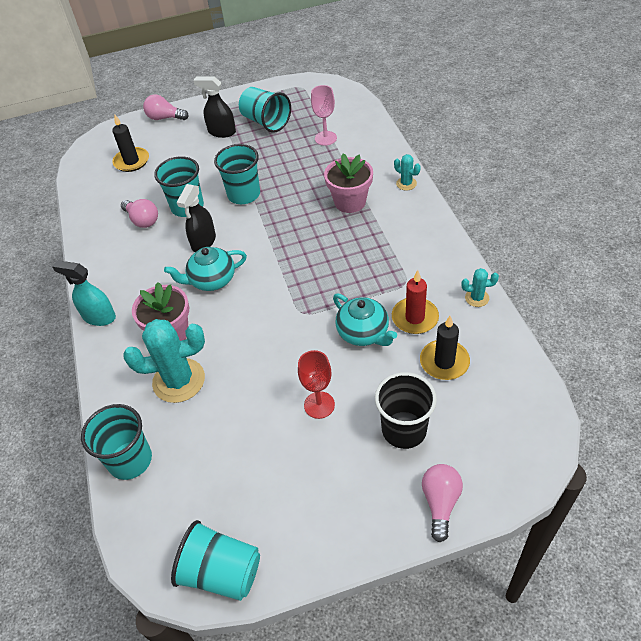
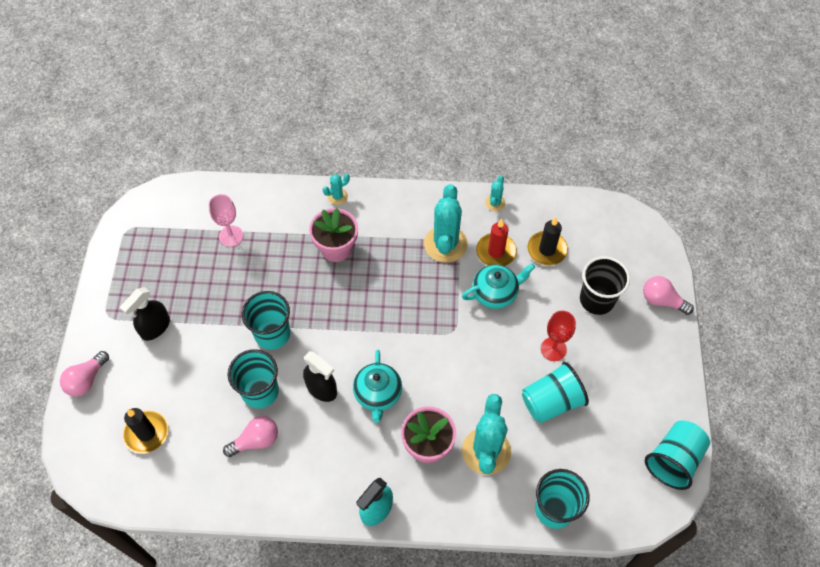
camera: 75 degrees left, 10 degrees up
(266, 122) = (167, 280): turquoise cup -> turquoise cup (551, 402)
(400, 275) = (445, 244): none -> turquoise cactus

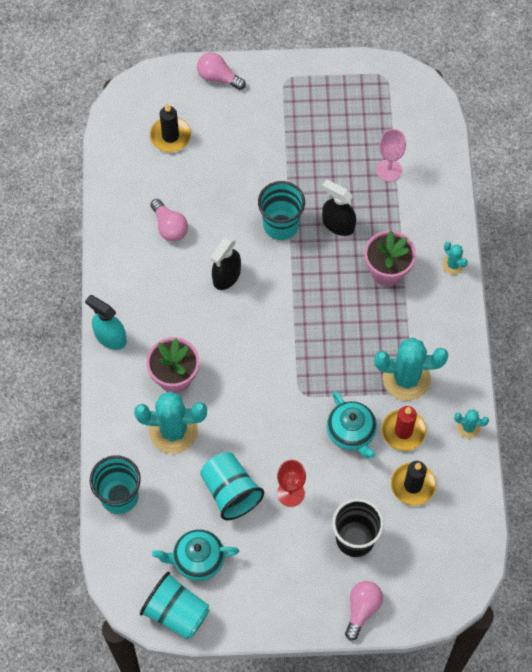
camera: 85 degrees right, 5 degrees up
(155, 327) = (277, 122): black spray bottle -> black spray bottle (338, 224)
(260, 391) = (219, 223): turquoise cup -> none
(377, 394) = (225, 327): turquoise teapot -> turquoise teapot (197, 559)

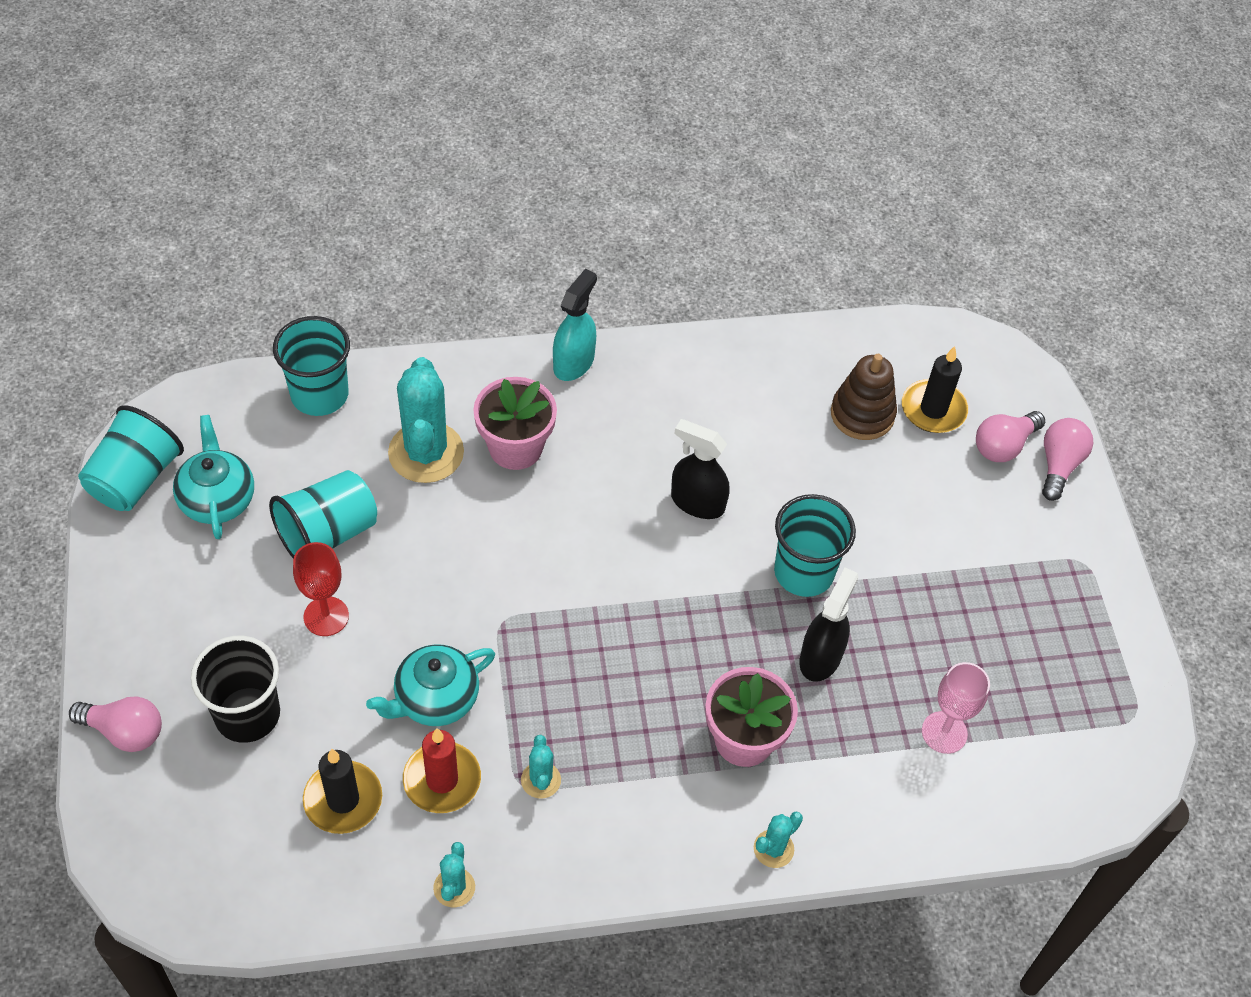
camera: 80 degrees right, 10 degrees down
(169, 227) = (771, 421): pink light bulb -> pink light bulb (1004, 446)
(170, 175) = (862, 414): none -> brown stacking toy
(406, 378) = (541, 780): turquoise cactus -> turquoise cactus, size x0.48

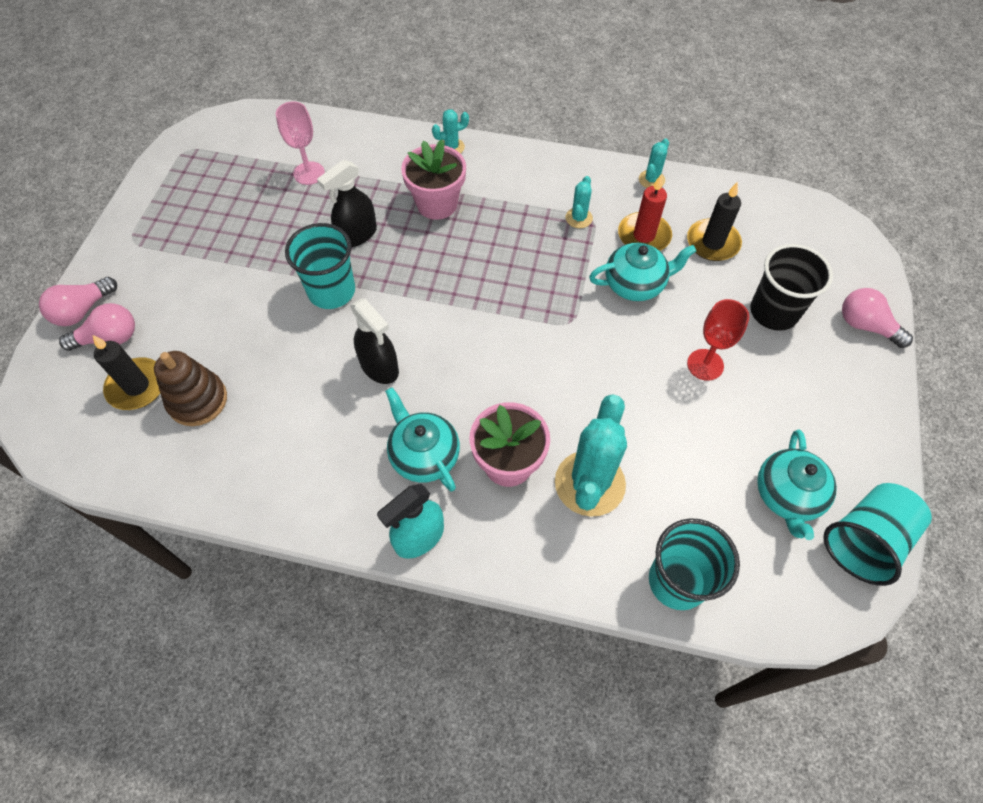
camera: 155 degrees left, 5 degrees up
(327, 534) = (693, 432): turquoise cup -> none
(604, 431) = (424, 455): none -> turquoise teapot

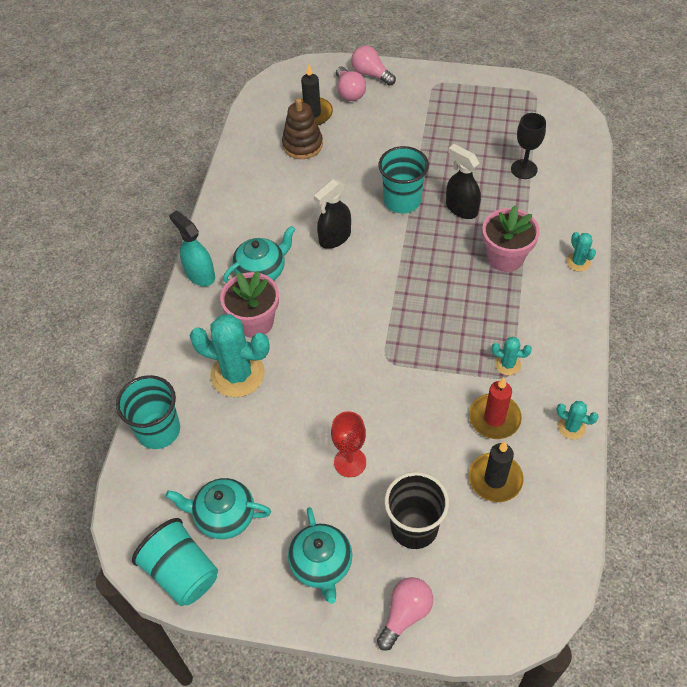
camera: 90 degrees right, 5 degrees down
(309, 173) = (524, 169): pink goblet -> black goblet
(635, 284) = (434, 410): turquoise teapot -> turquoise teapot (321, 565)

